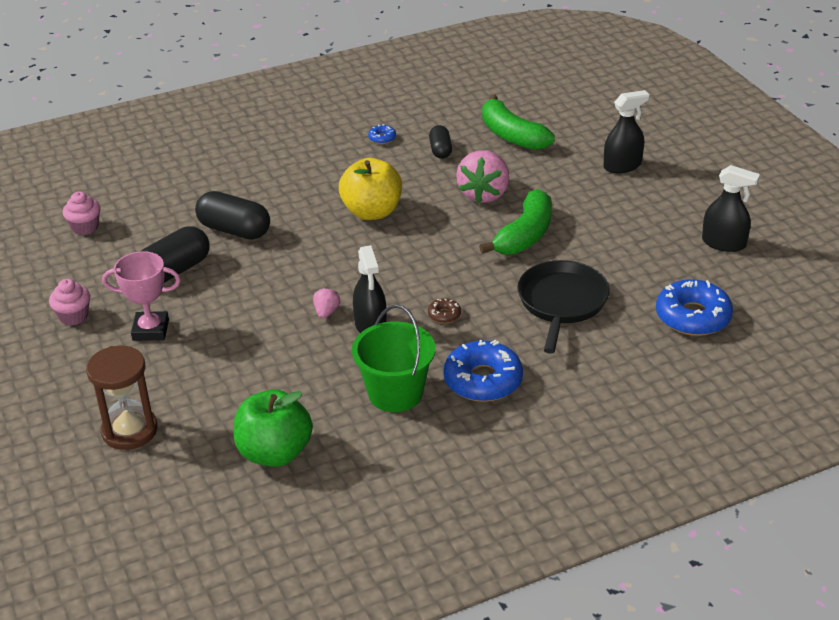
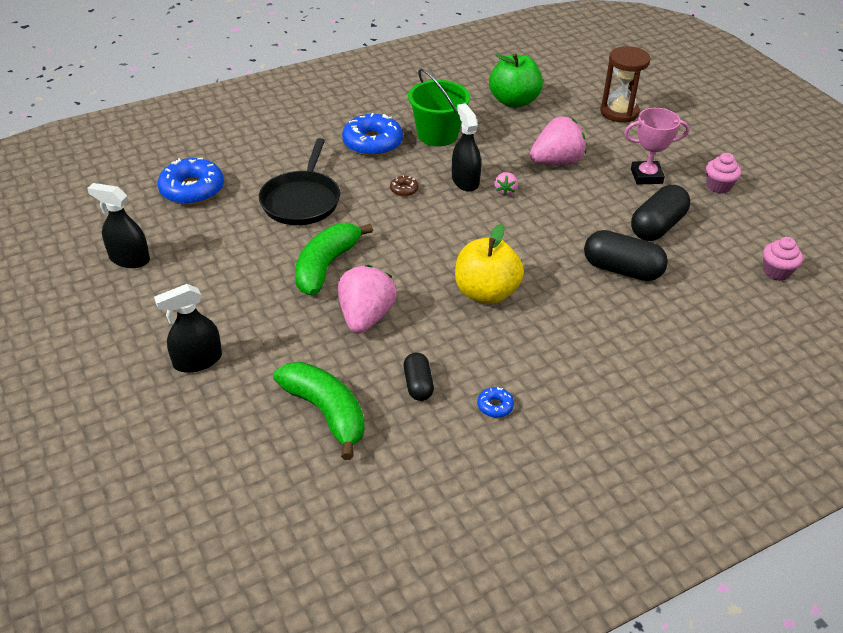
camera: 175 degrees right, 5 degrees up
(251, 350) = (556, 162): none -> pink strawberry

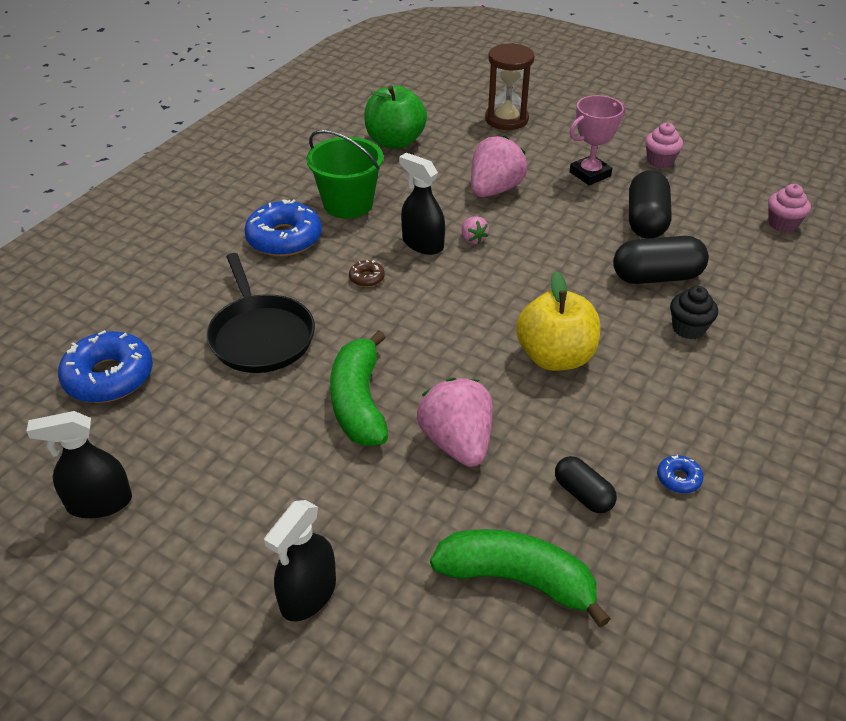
camera: 30 degrees left, 0 degrees up
(609, 315) = (688, 328): none -> black cupcake

